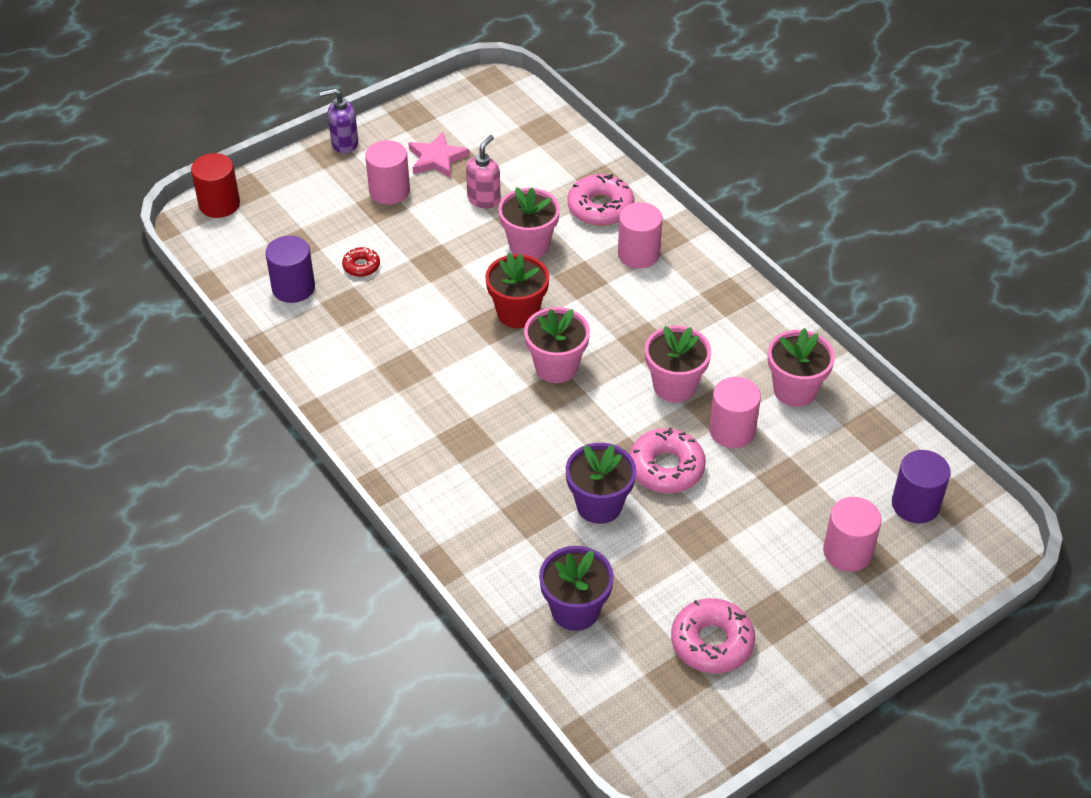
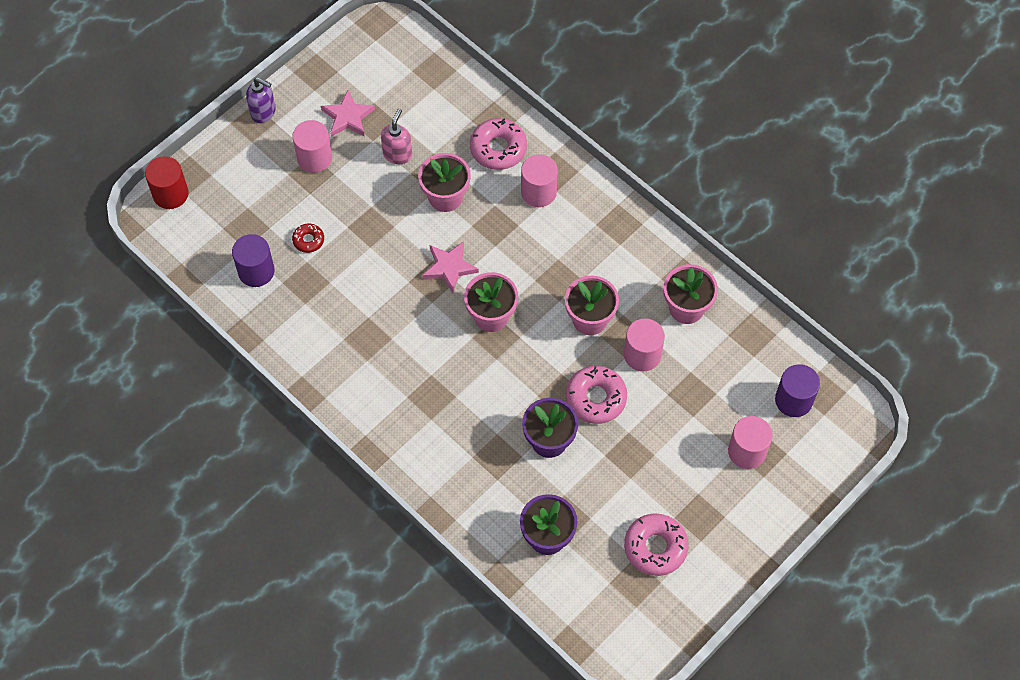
camera: 10 degrees left, 15 degrees up
(344, 143) = (263, 112): purple soap dispenser -> purple soap dispenser turned 135 degrees counterclockwise
(518, 313) = (449, 267): red flower pot -> pink star

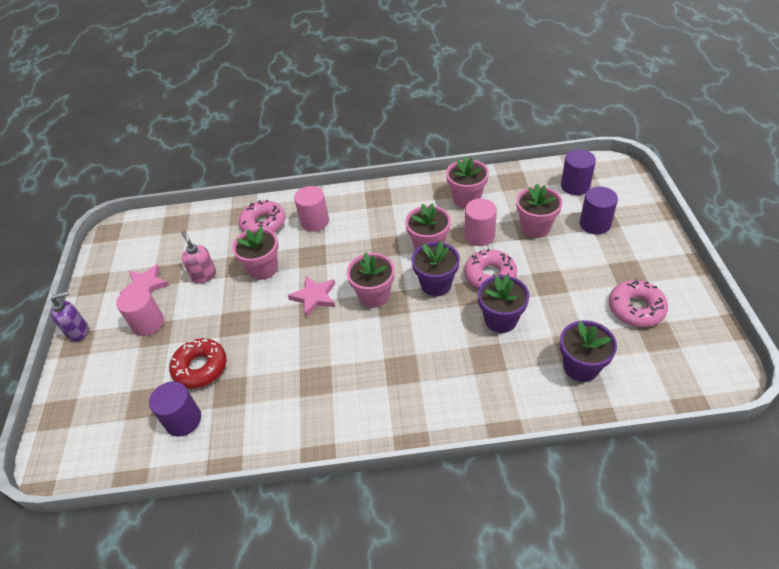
camera: 45 degrees left, 15 degrees down
(170, 194) = (54, 438): red cylinder -> none
(308, 240) = (200, 367): red donut -> red donut, size x1.84
(547, 359) = (436, 284): none -> purple flower pot
(696, 399) = (535, 227): none -> pink flower pot
(747, 451) = (594, 224): pink cylinder -> purple cylinder

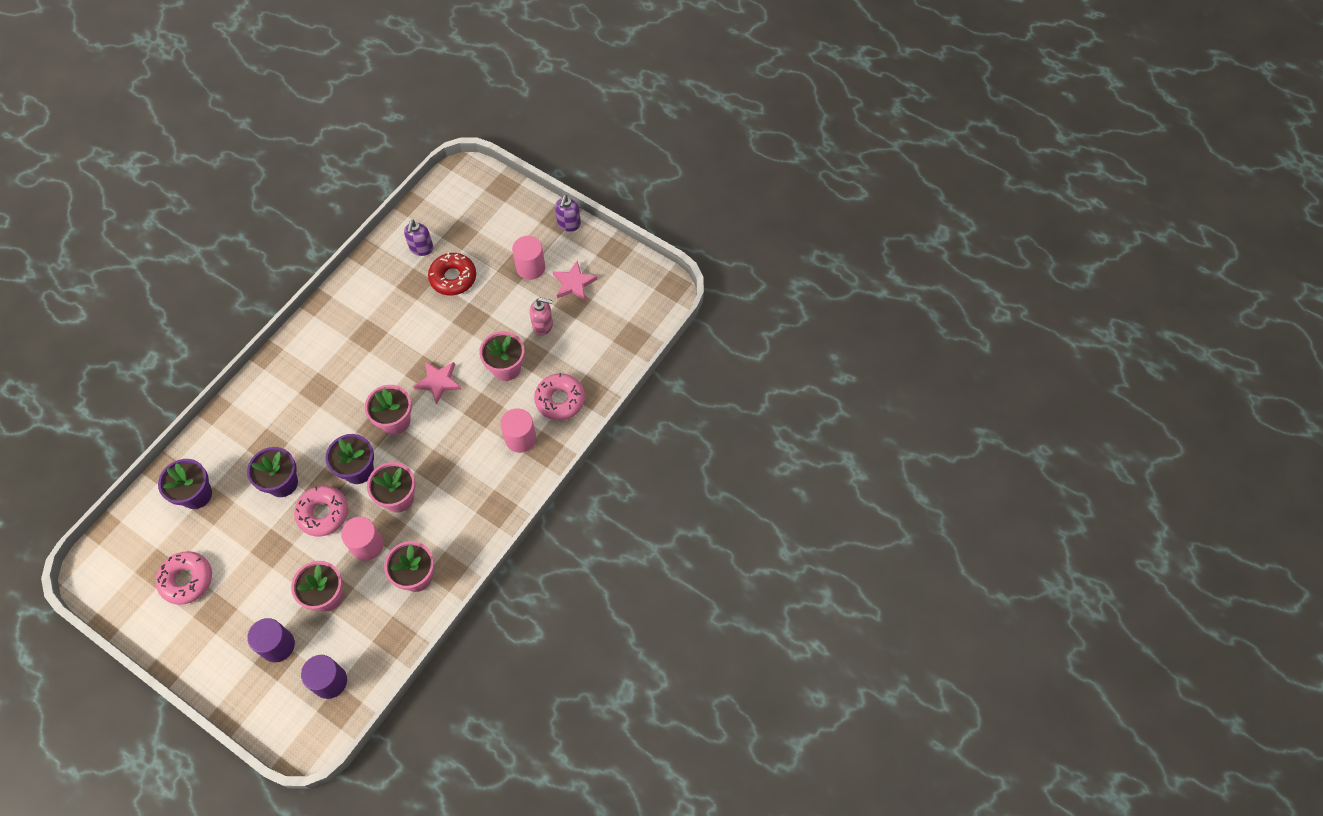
camera: 125 degrees right, 15 degrees up
(183, 420) = (421, 248): purple cylinder -> purple soap dispenser

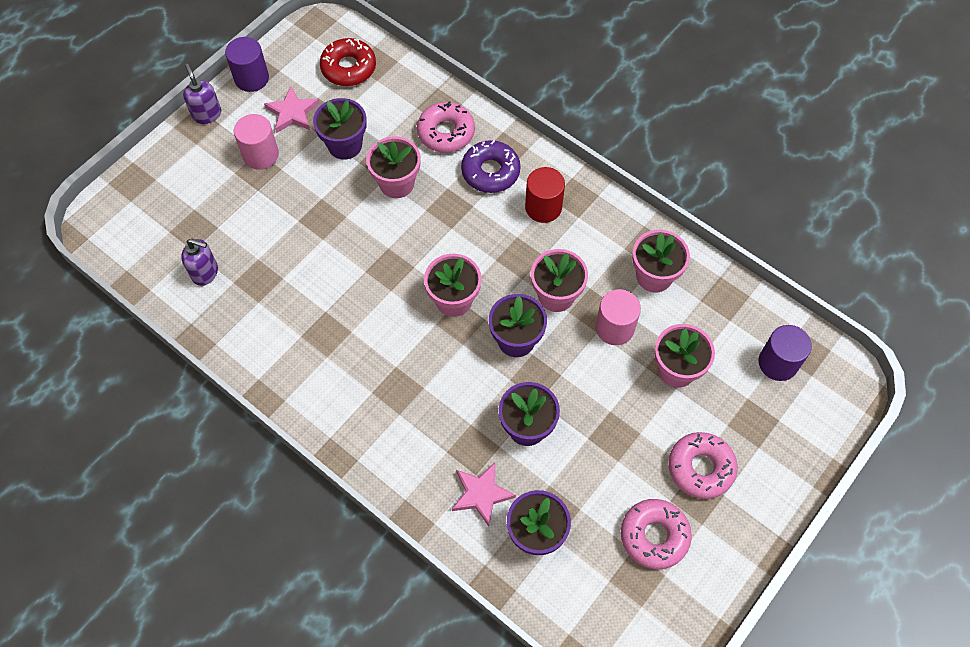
camera: 85 degrees left, 0 degrees up
(277, 645) = (737, 421): purple cylinder -> purple cylinder (251, 78)
(323, 513) = (571, 377): pink donut -> pink donut (700, 468)
(438, 382) = (406, 254): pink star -> pink star (481, 494)
(453, 278) = (258, 237): red donut -> red donut (348, 68)
(485, 483) = (543, 207): none -> red cylinder
(520, 438) = (490, 172): pink cylinder -> purple donut
(543, 325) = (345, 145): pink soap dispenser -> purple flower pot
(568, 224) = (207, 114): purple soap dispenser -> purple soap dispenser turned 135 degrees counterclockwise

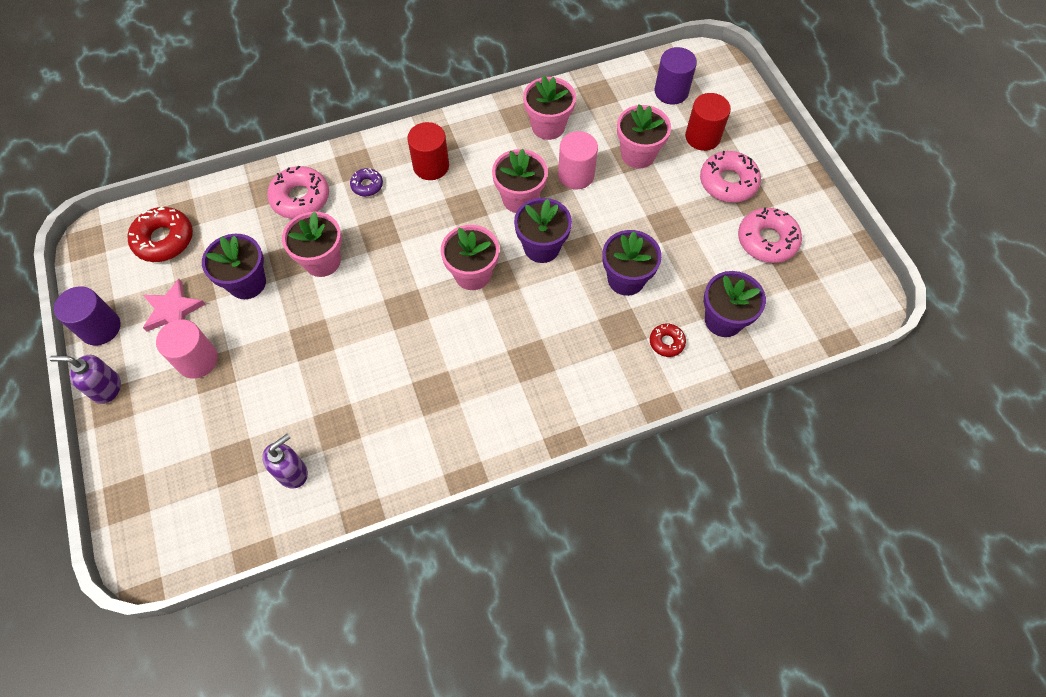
camera: 60 degrees left, 0 degrees up
(481, 494) = (666, 342): pink star -> red donut
(490, 172) = (367, 185): purple donut -> purple donut, size x0.54
(741, 419) = (702, 137): none -> red cylinder

